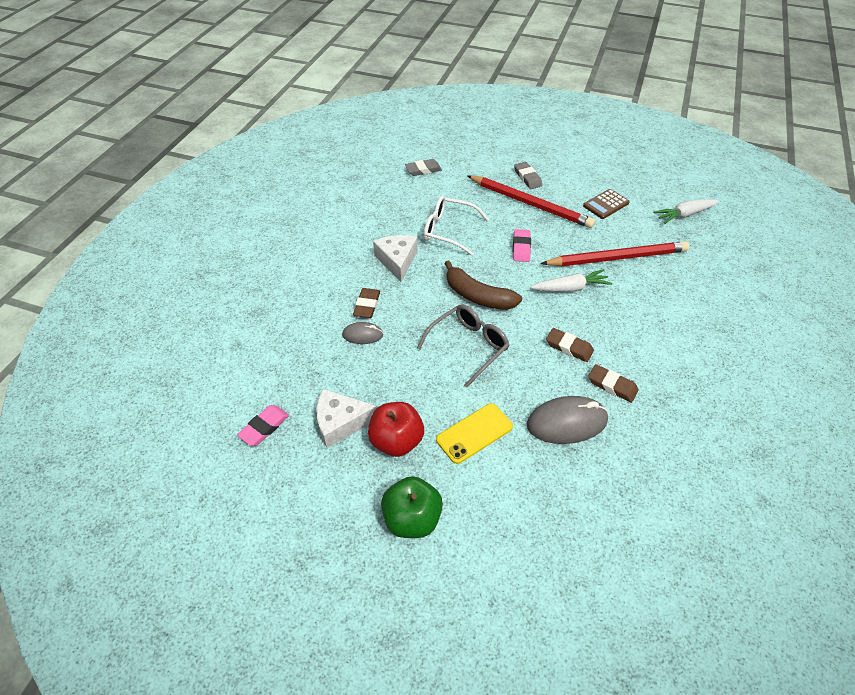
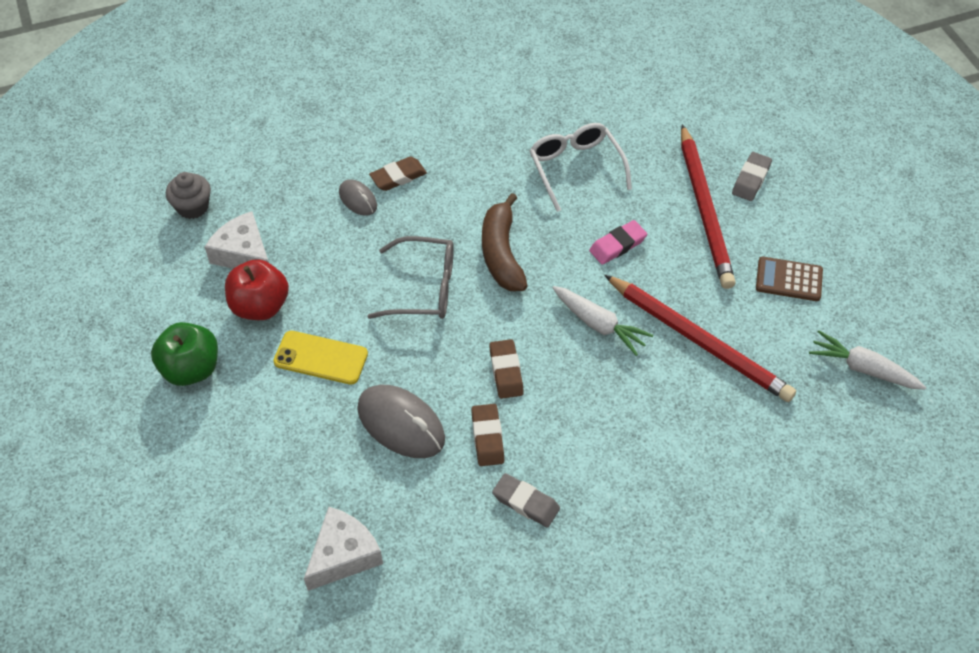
camera: 50 degrees right, 5 degrees up
(264, 427) = (193, 207): pink eraser -> grey cupcake
(397, 261) = (483, 158): white cheese -> white cheese (343, 555)
(423, 170) = (652, 83): grey eraser -> grey eraser (526, 502)

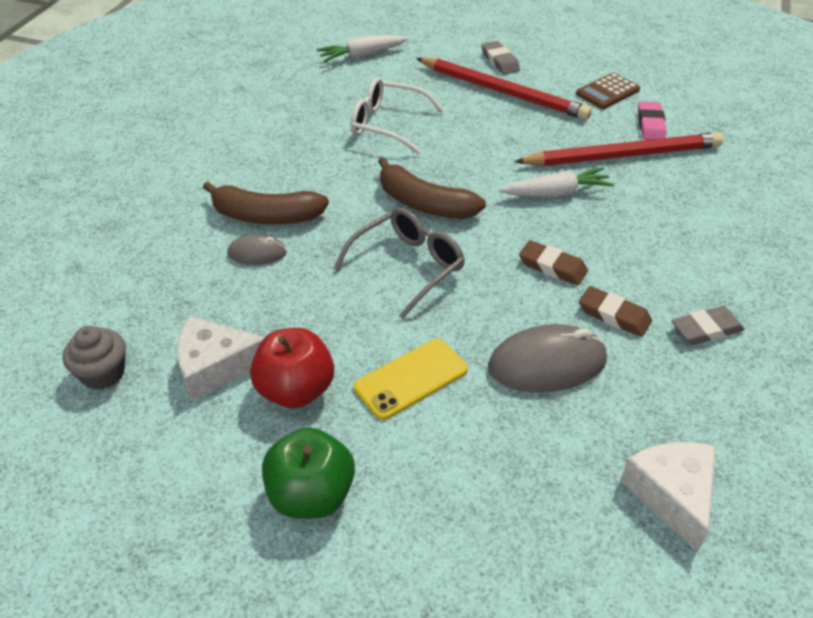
camera: 50 degrees left, 10 degrees down
(398, 177) = (266, 216): brown eraser -> brown banana
(617, 245) = (488, 144): pink eraser -> pink eraser (650, 125)
(863, 368) = (717, 103): white carrot -> white carrot (362, 55)

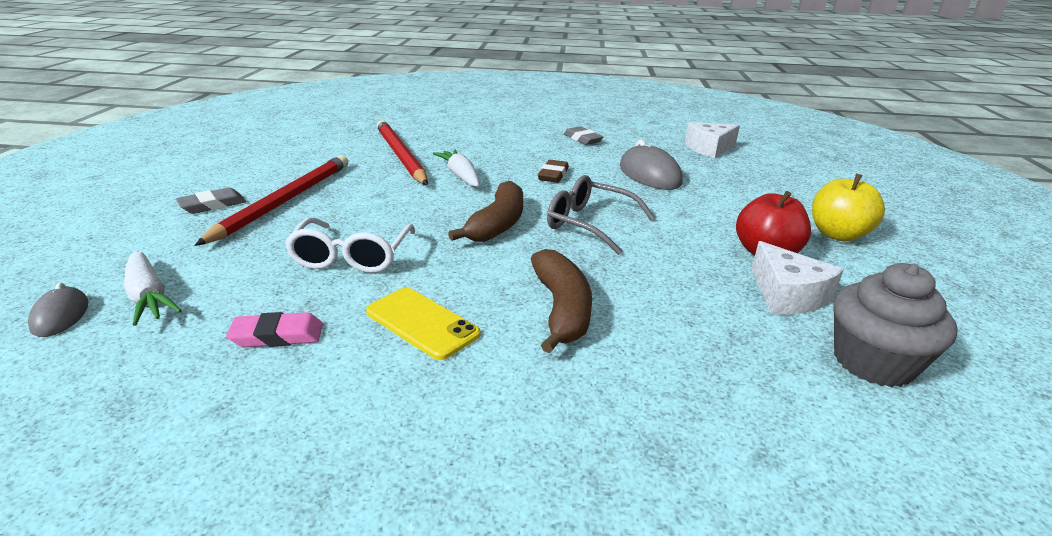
camera: 105 degrees left, 15 degrees down
(103, 373) = (873, 362): grey cupcake -> grey cupcake, size x1.54
(257, 253) = (626, 303): grey mouse -> grey mouse (60, 315)
(311, 495) = (837, 234): green apple -> yellow apple
(411, 379) = (706, 213): yellow phone -> yellow phone (422, 323)
(607, 92) = (295, 160): brown calculator -> none
(614, 315) = (589, 159): brown eraser -> none
(650, 125) = (353, 147): pink eraser -> pink eraser (277, 336)

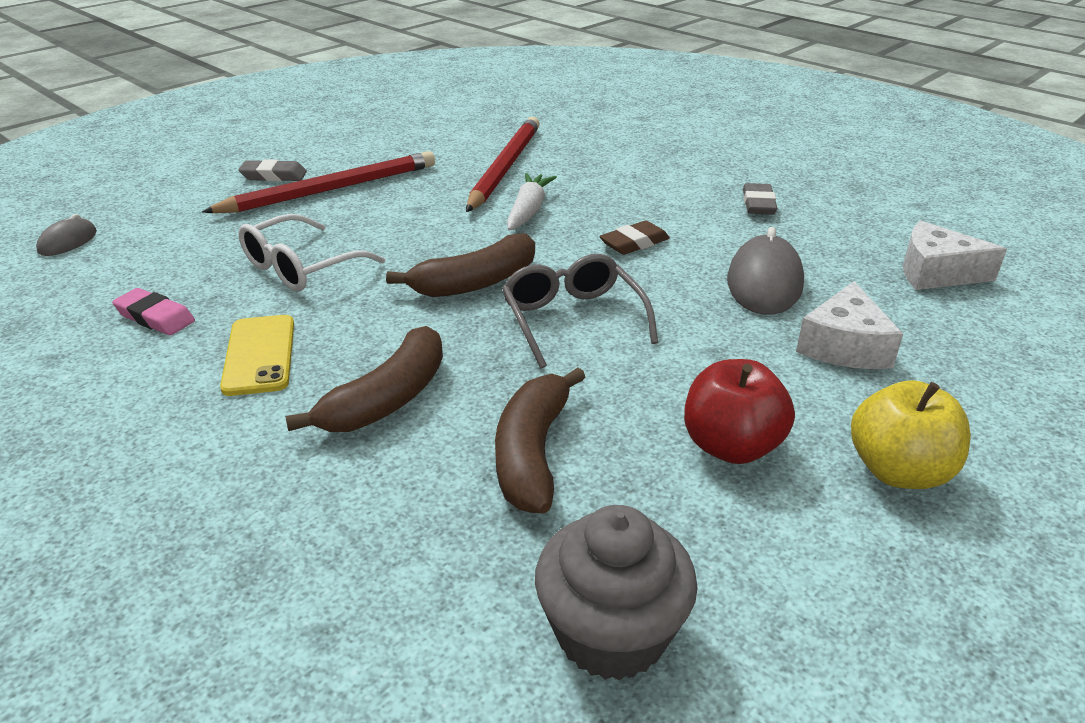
camera: 40 degrees right, 5 degrees up
(149, 297) = (128, 247): white carrot -> none
(691, 299) = (532, 453): none -> brown banana
(787, 295) = (657, 506): white cheese -> white cheese (844, 346)

